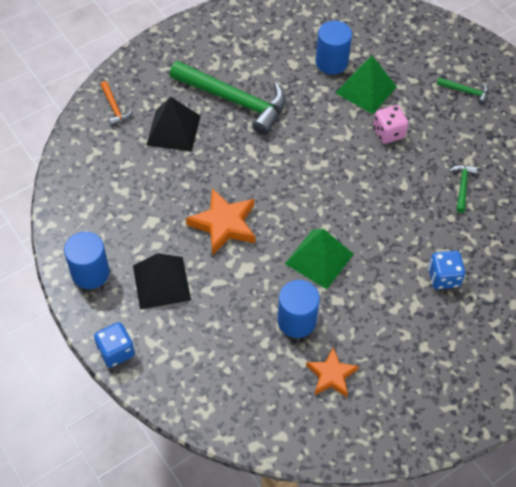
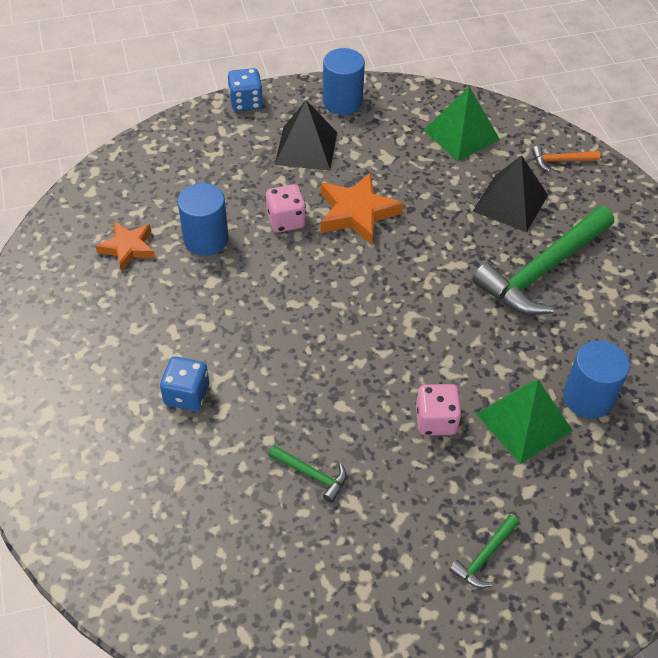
camera: 110 degrees right, 5 degrees down
(252, 270) = (286, 220): none -> pink dice
(319, 258) = (273, 282): green pyramid -> green pyramid (461, 134)

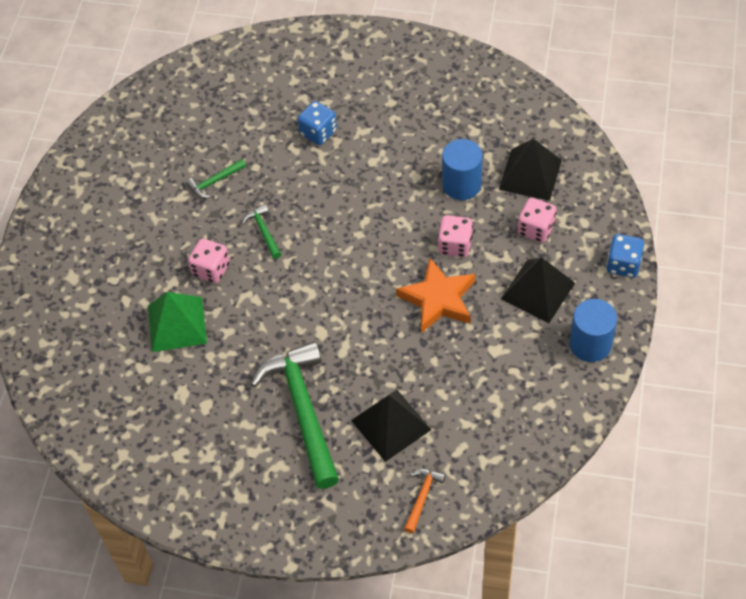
camera: 120 degrees right, 5 degrees up
(128, 248) = (477, 133): orange star -> none
(168, 191) = (530, 174): none -> black pyramid
(235, 168) = (536, 229): none -> pink dice
(461, 134) = (498, 427): green pyramid -> none
(485, 556) = (99, 253): green hammer -> green hammer (263, 231)
(588, 397) = (170, 377): blue cylinder -> none

